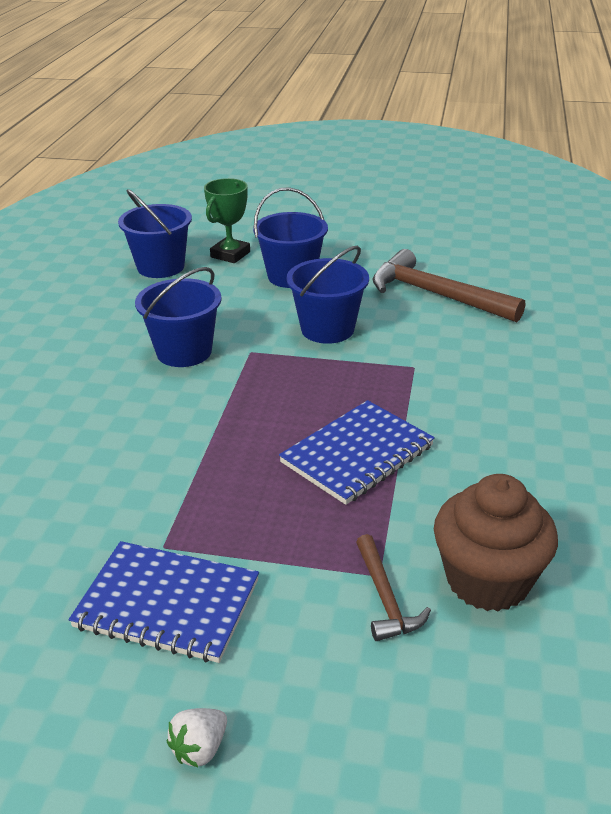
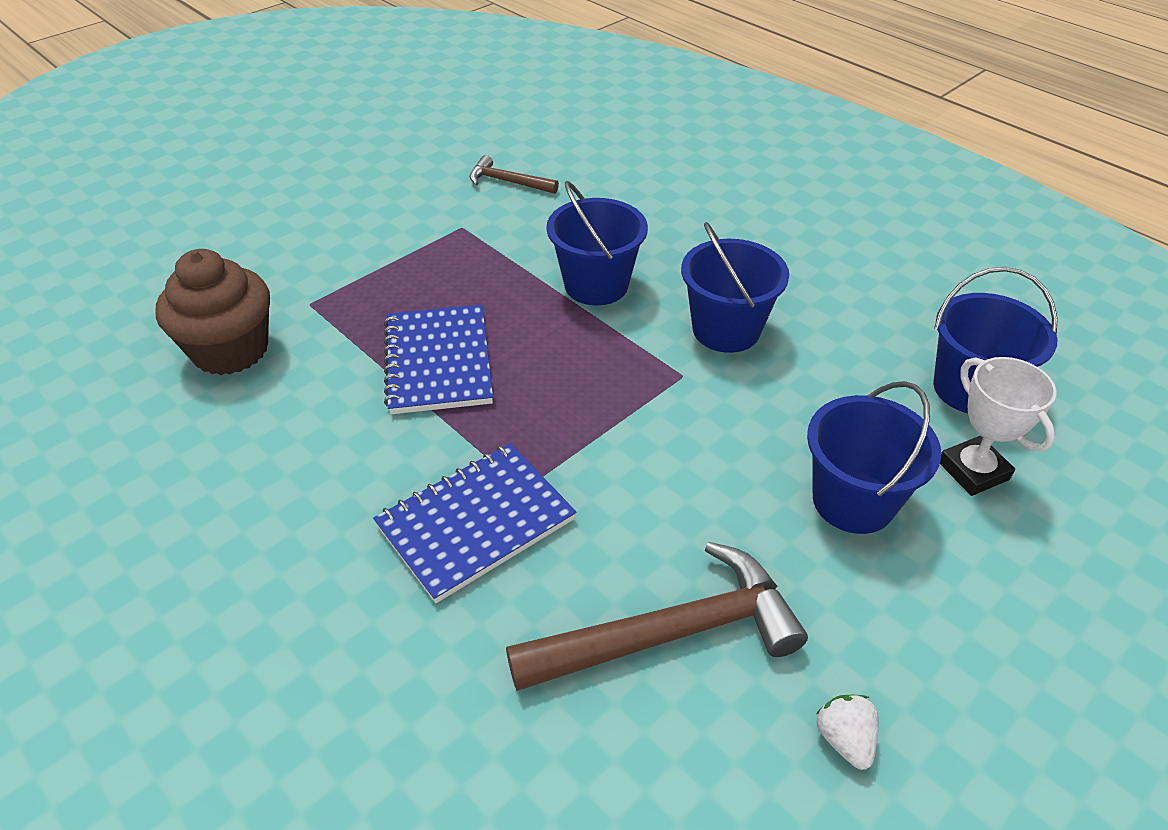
camera: 125 degrees right, 10 degrees up
(167, 604) = (409, 211): blue notebook -> blue notebook (476, 523)
(200, 748) = (300, 189): white strawberry -> white strawberry (844, 739)
(230, 254) = (973, 471): green trophy -> white trophy
(327, 329) = (675, 460): blue bucket -> blue bucket (596, 285)
(385, 598) = (288, 295): brown hammer -> brown hammer (508, 182)

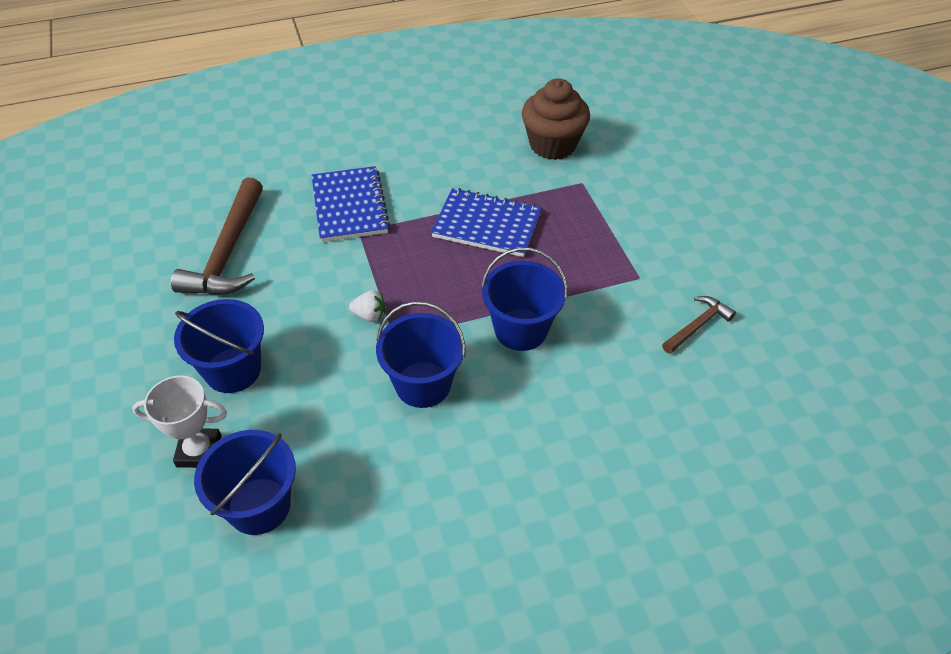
camera: 115 degrees right, 5 degrees up
(844, 739) = (126, 288): white strawberry -> white strawberry (370, 315)

